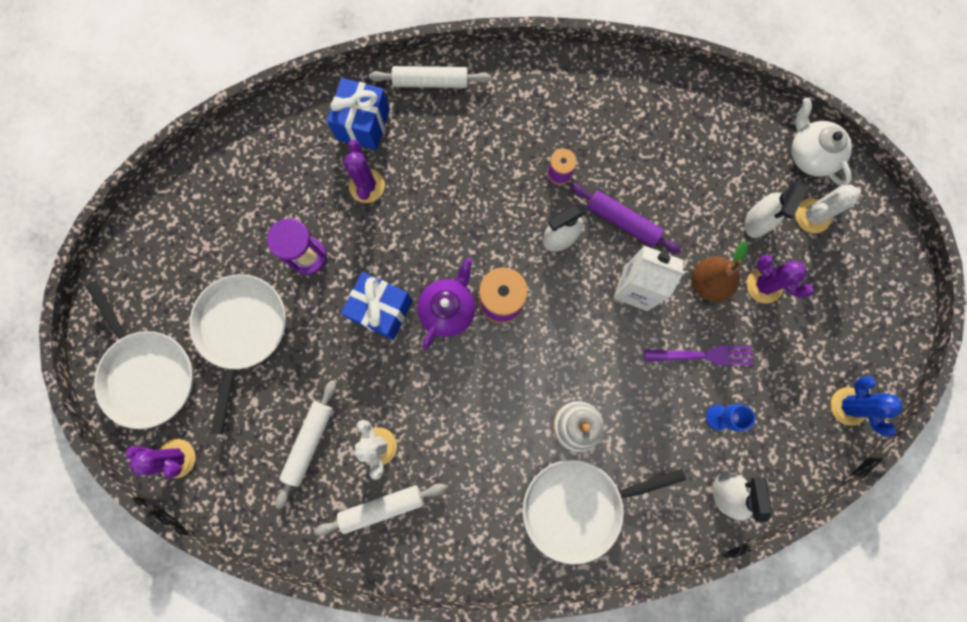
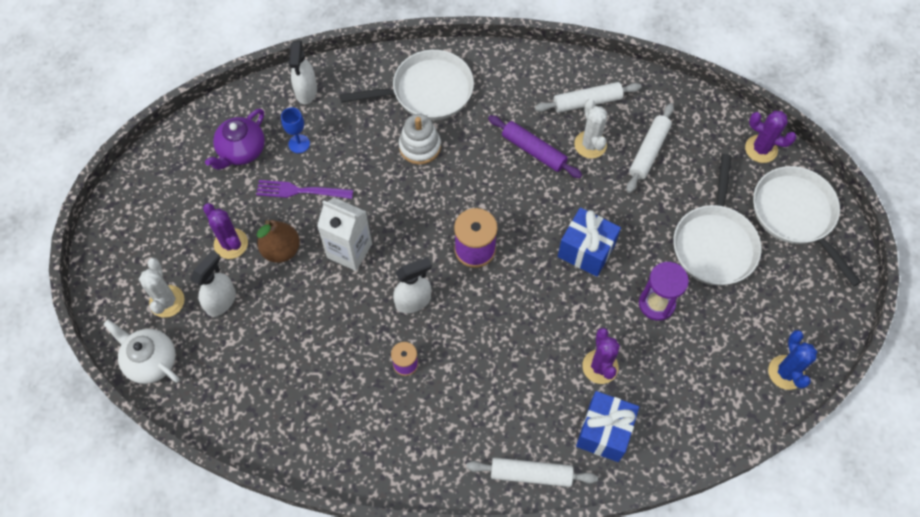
camera: 175 degrees left, 15 degrees down
(448, 309) = (524, 246): purple teapot -> purple teapot (241, 151)
(623, 221) = (350, 311): purple rolling pin -> purple rolling pin (533, 151)
(809, 155) = (151, 361): white teapot -> white teapot turned 150 degrees clockwise
(812, 216) = (167, 301): white cactus -> white cactus turned 75 degrees counterclockwise
(848, 406) = (186, 143): blue cactus -> blue cactus (786, 372)

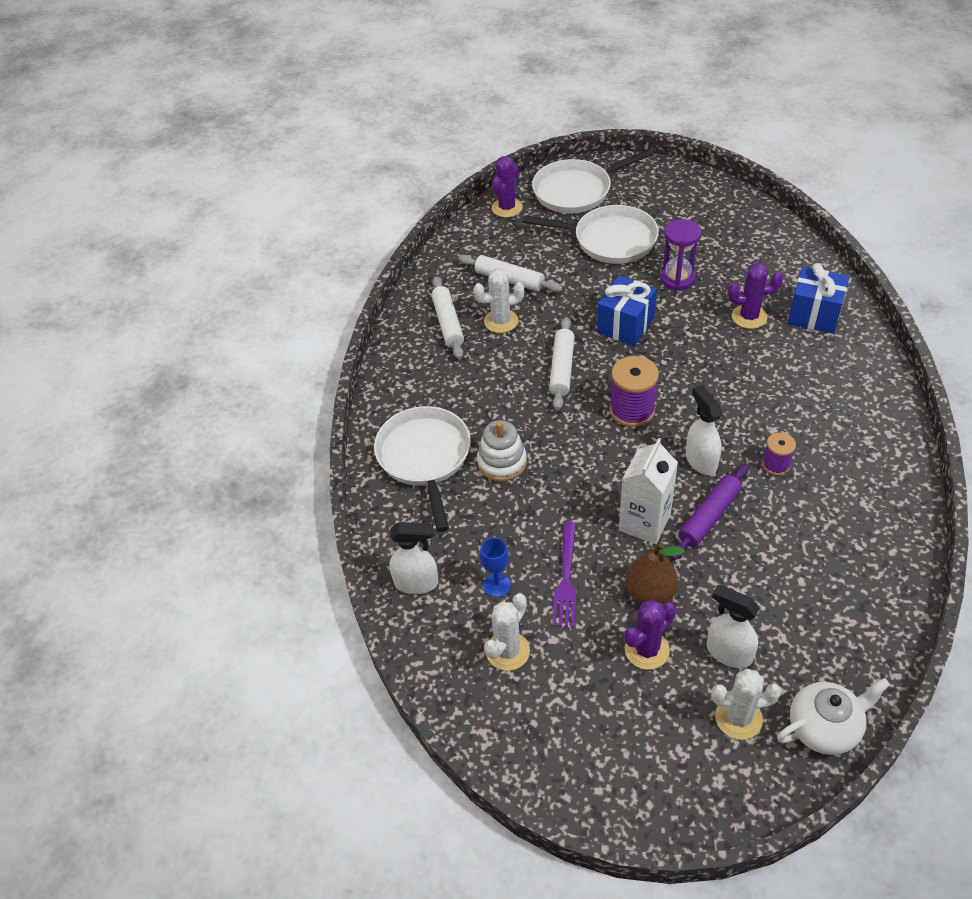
camera: 85 degrees left, 15 degrees down
(151, 361) = (825, 727): white teapot -> white teapot turned 150 degrees counterclockwise
(241, 151) = (507, 651): purple teapot -> white cactus
(531, 474) = (869, 364): white rolling pin -> white rolling pin (561, 368)
(533, 151) = (508, 364): purple rolling pin -> purple rolling pin (709, 517)
(786, 372) = (731, 204): blue cactus -> none

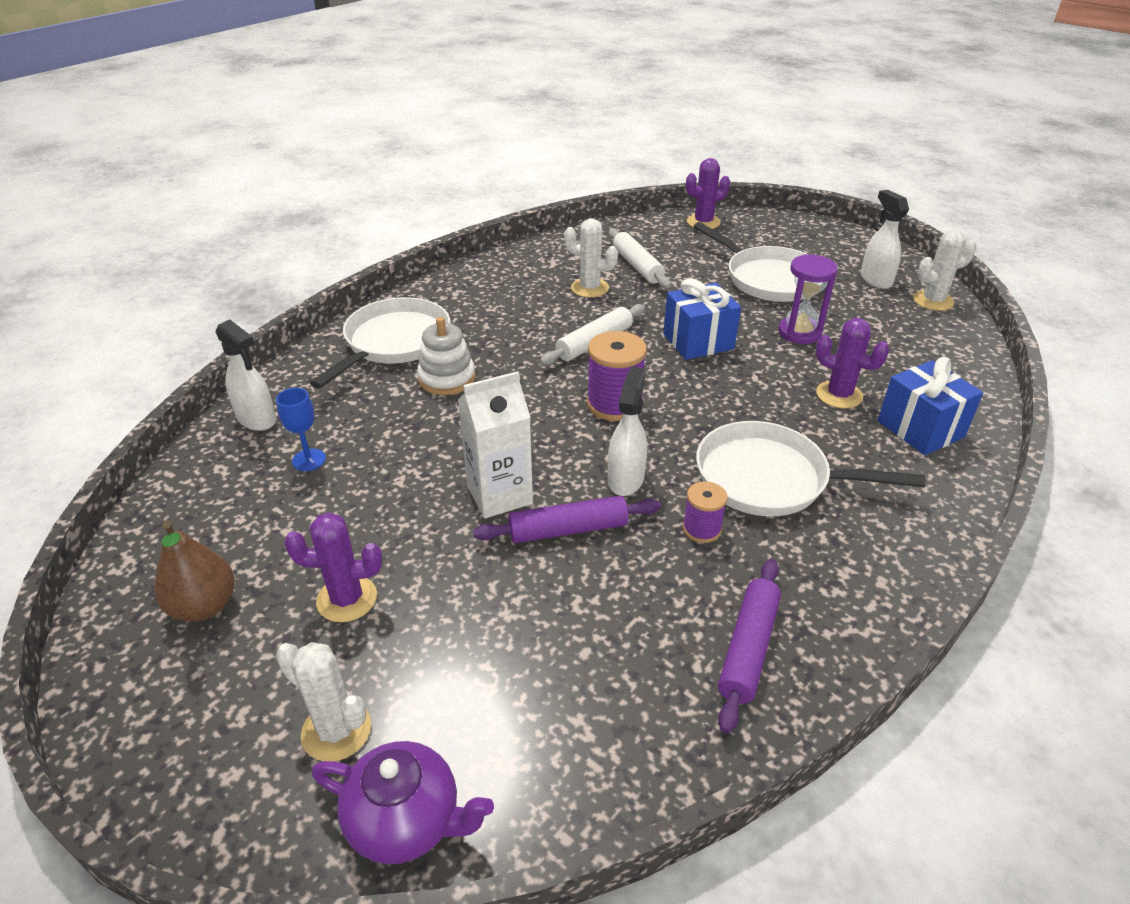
camera: 35 degrees right, 10 degrees down
(448, 323) = (545, 270): white rolling pin -> none
(507, 651) = (240, 513): white cactus -> white cactus (933, 301)
(566, 578) = (368, 492): purple fork -> none
(576, 191) = (783, 236): white pan -> white pan (769, 478)
(650, 592) = (421, 554): brown pear -> brown pear (204, 606)
(728, 653) = (415, 661): white spray bottle -> white spray bottle (875, 280)
(825, 727) = (407, 820): white teapot -> purple teapot
(870, 519) = (748, 648): none -> purple rolling pin

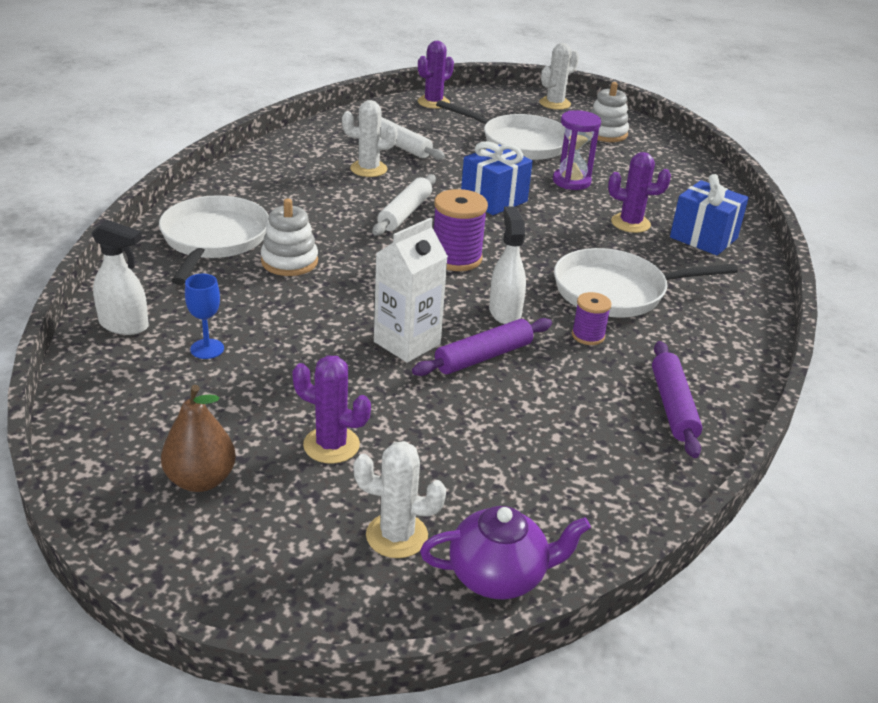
camera: 25 degrees left, 5 degrees down
(347, 599) = (331, 445): purple cactus -> purple cactus turned 45 degrees clockwise
(875, 280) = (606, 133): white spray bottle -> white stacking toy
(933, 301) = (658, 144): white cactus -> white cactus (555, 103)

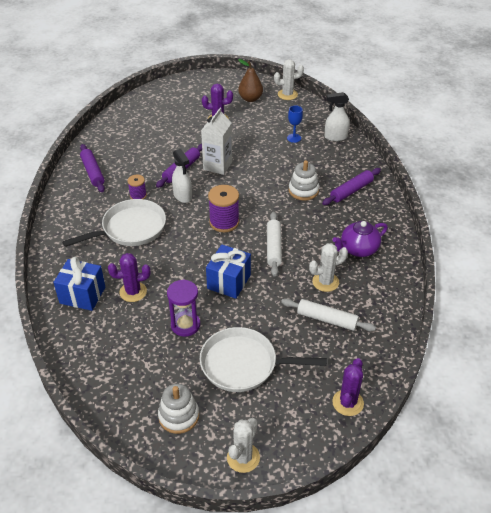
camera: 160 degrees right, 10 degrees up
(213, 240) = (351, 191): white pan -> purple rolling pin
(397, 535) = (179, 102): white cactus -> white cactus (287, 94)
(499, 576) = (142, 101): purple teapot -> purple teapot (358, 249)

